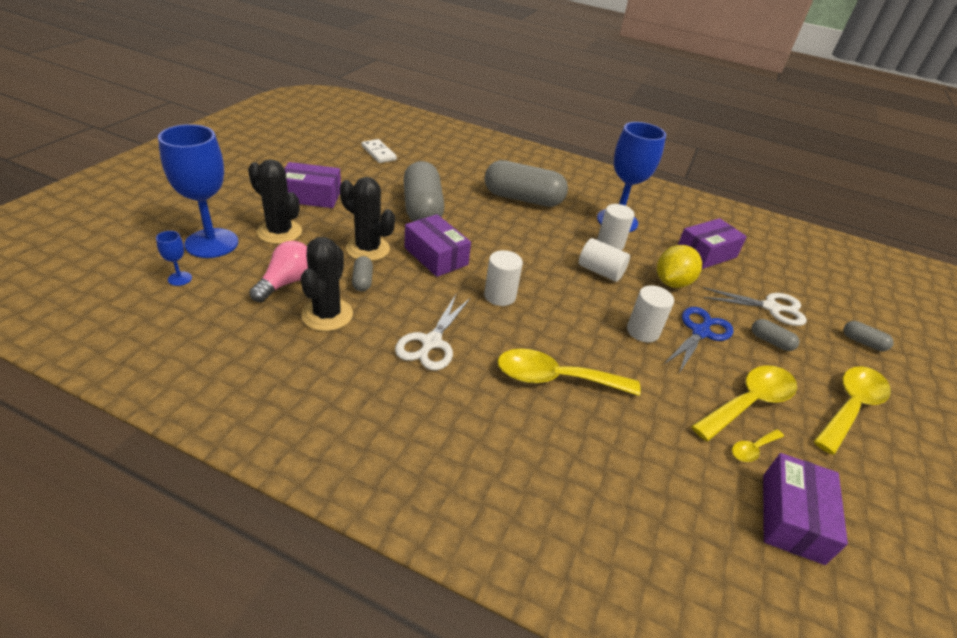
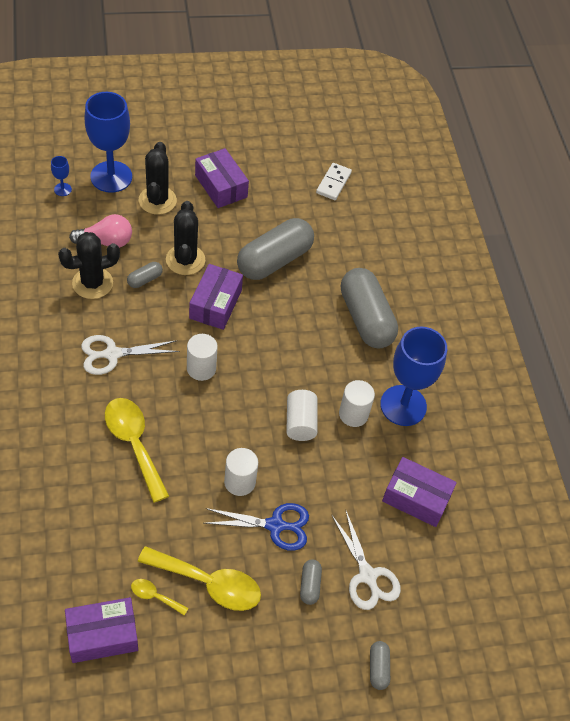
camera: 55 degrees right, 15 degrees up
(672, 282) = (334, 483): yellow lemon -> none
(850, 407) = (264, 665): yellow spoon -> none

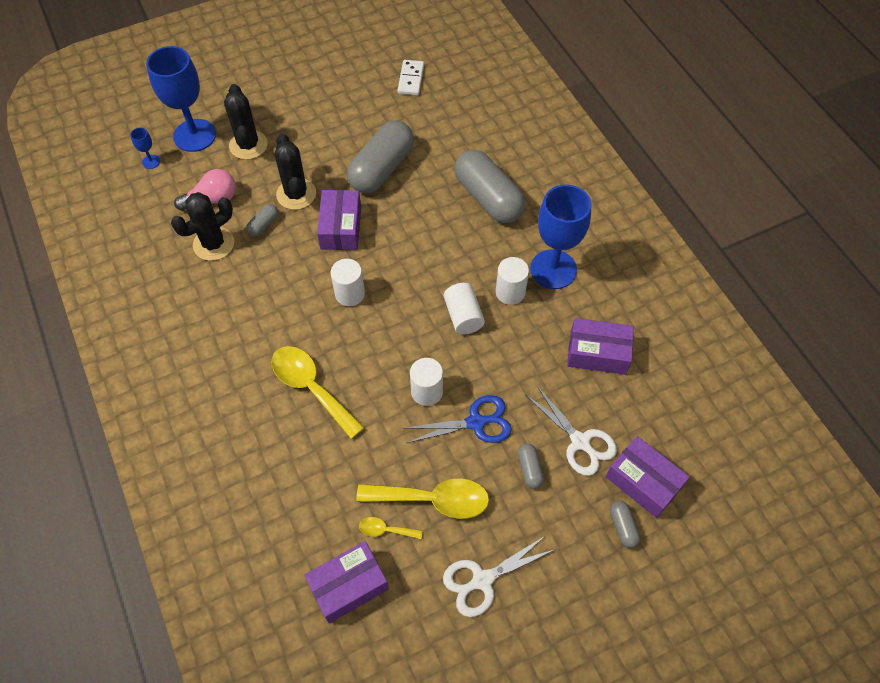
camera: 10 degrees left, 5 degrees up
(112, 354) = (258, 307): white scissors -> white scissors (482, 580)
(221, 186) = (305, 113): purple box -> purple box (643, 482)

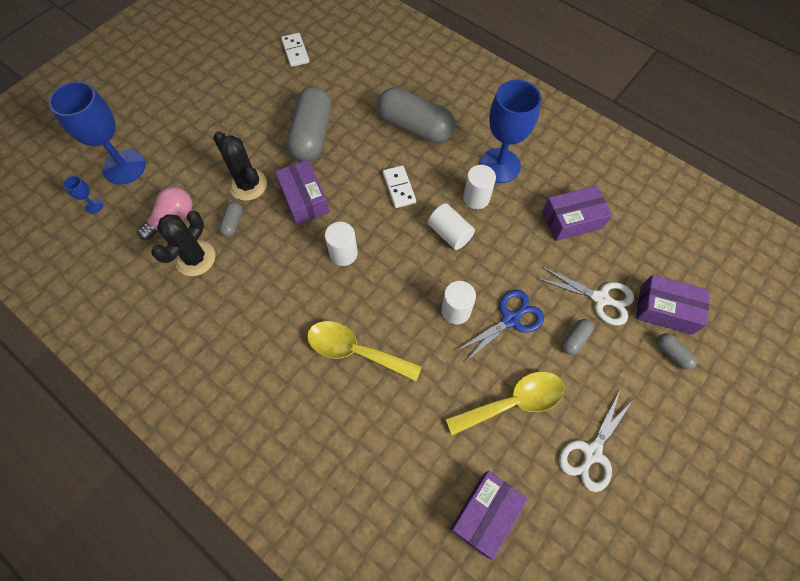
camera: 25 degrees left, 5 degrees up
(248, 145) = (180, 158): black cactus -> none
(385, 530) = (489, 448): yellow spoon -> none
(438, 252) = (399, 188): none -> white domino
(529, 469) = (575, 339): grey capsule -> grey capsule turned 75 degrees clockwise

